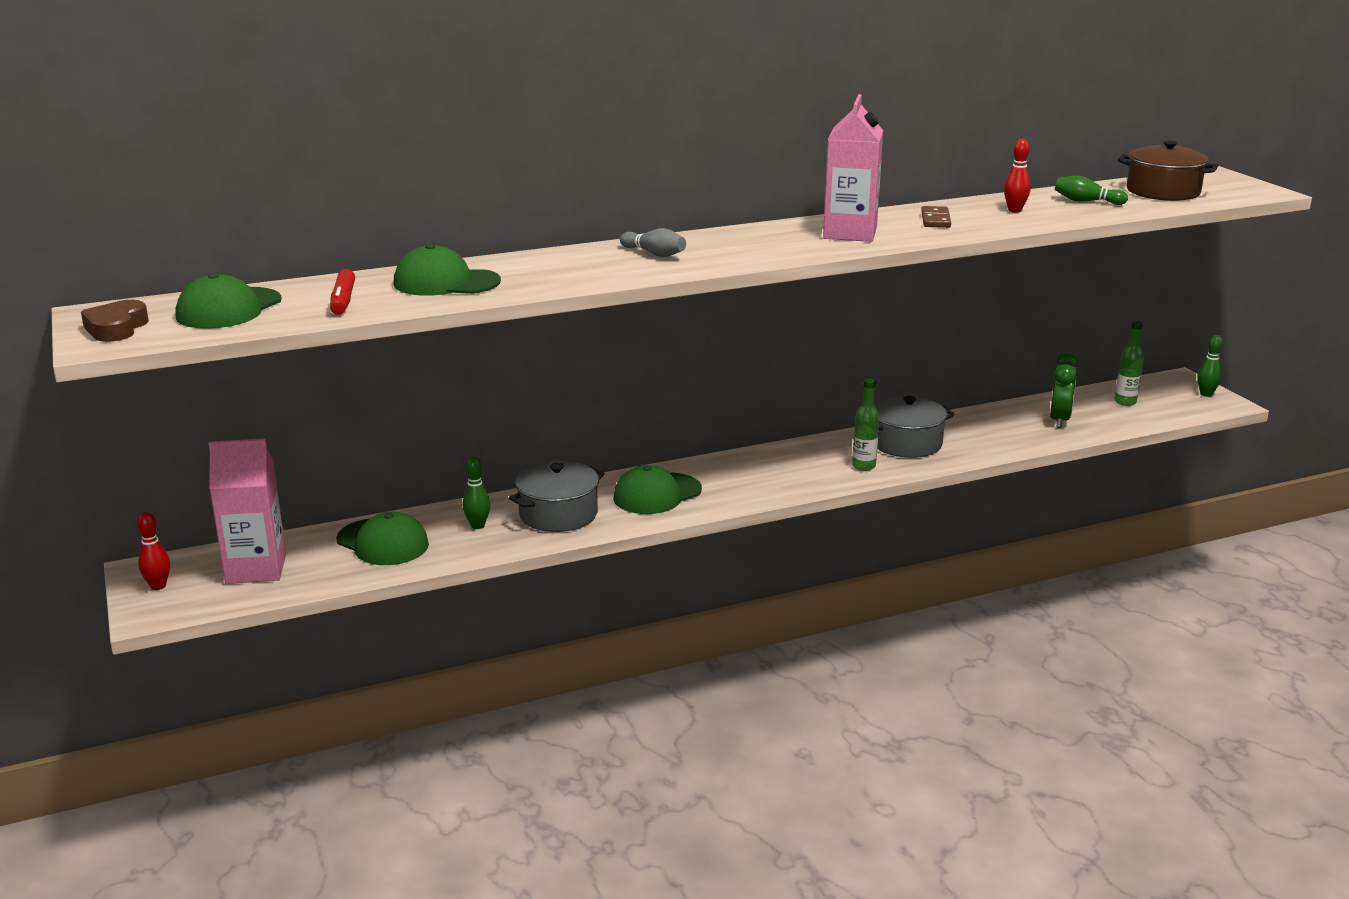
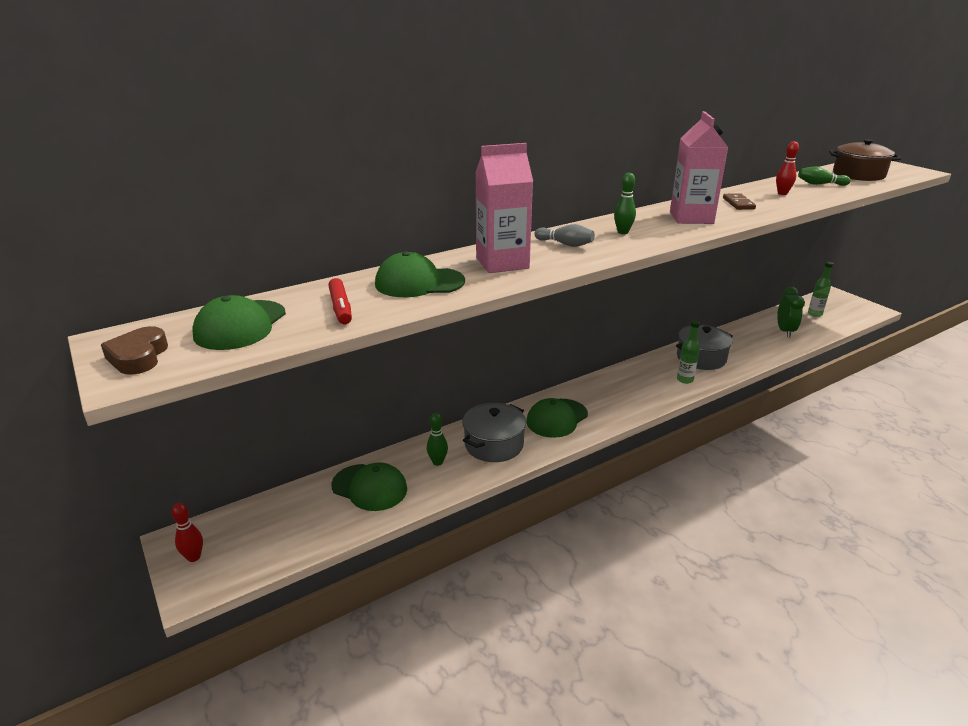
camera: 10 degrees left, 5 degrees up
(256, 569) = (274, 527): pink carton -> pink carton (502, 263)
(1206, 394) = (857, 304): green bowling pin -> green bowling pin (623, 232)

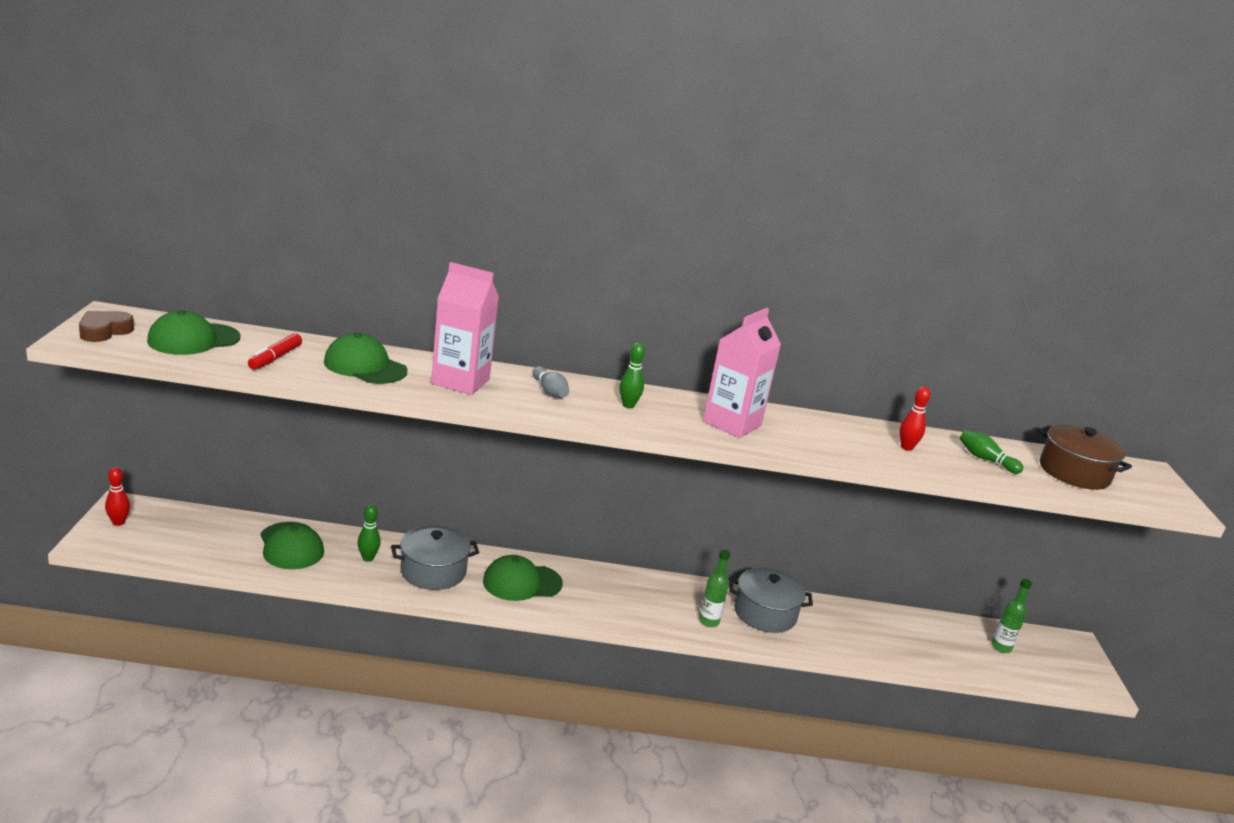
camera: 30 degrees right, 5 degrees down
(738, 203) = (823, 434): brown domino -> none
(785, 331) = (922, 642): green clock -> none

